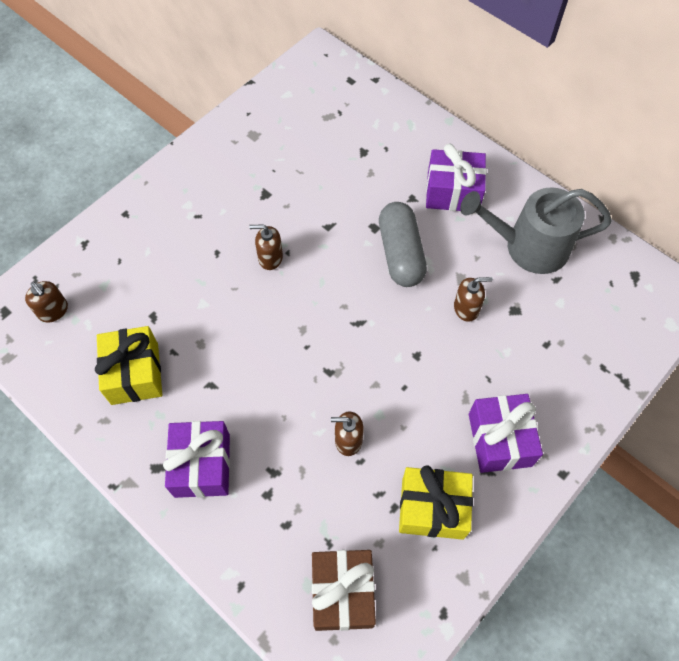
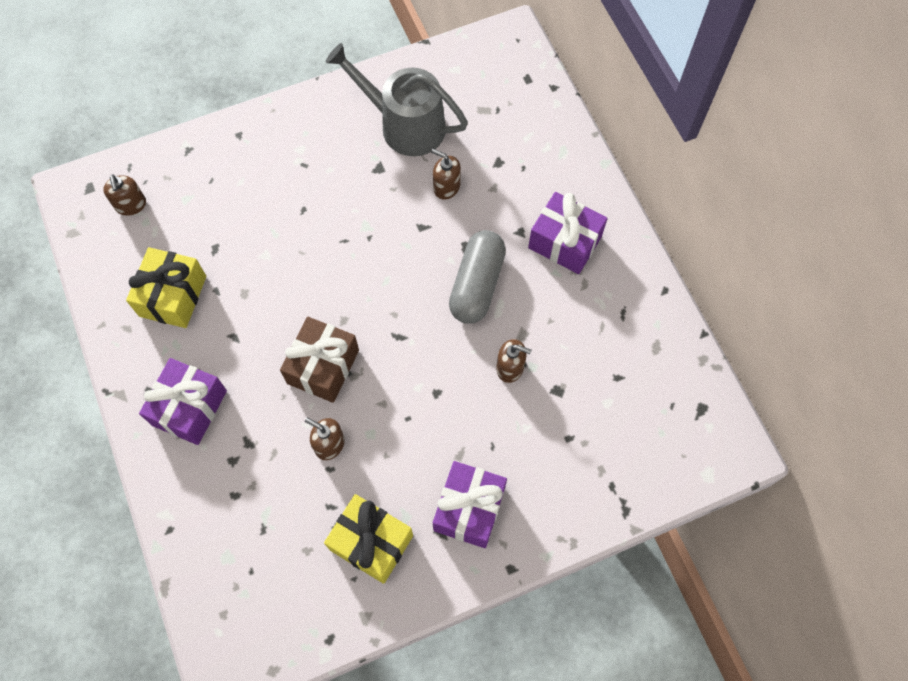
camera: 25 degrees right, 5 degrees up
(270, 258) = (350, 236): brown soap dispenser -> brown soap dispenser (446, 187)
(343, 593) = (252, 578): brown gift -> brown gift (323, 367)
(528, 246) = (609, 332): grey watering can -> grey watering can (405, 125)

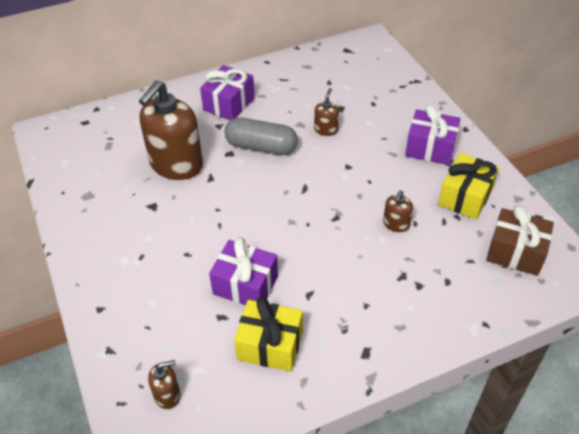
camera: 90 degrees left, 20 degrees down
(189, 408) = (377, 320): purple gift -> purple gift (245, 285)
(323, 367) = (332, 231): brown gift -> brown gift (515, 252)
(405, 125) = (113, 191): grey watering can -> none
(446, 187) = (176, 165): brown soap dispenser -> brown soap dispenser, size x2.27

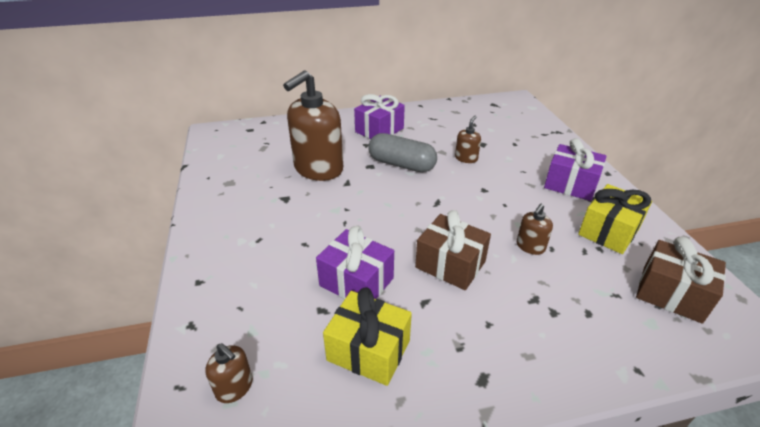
camera: 10 degrees right, 10 degrees down
(167, 395) = (234, 387): brown soap dispenser -> brown soap dispenser turned 45 degrees clockwise
(326, 254) = (450, 264): none -> brown gift

